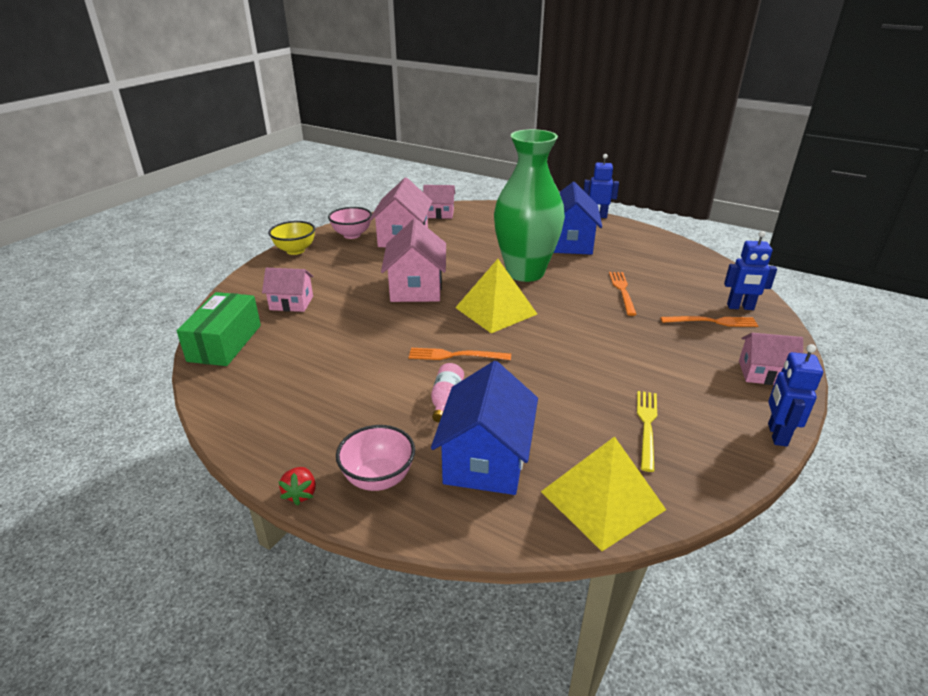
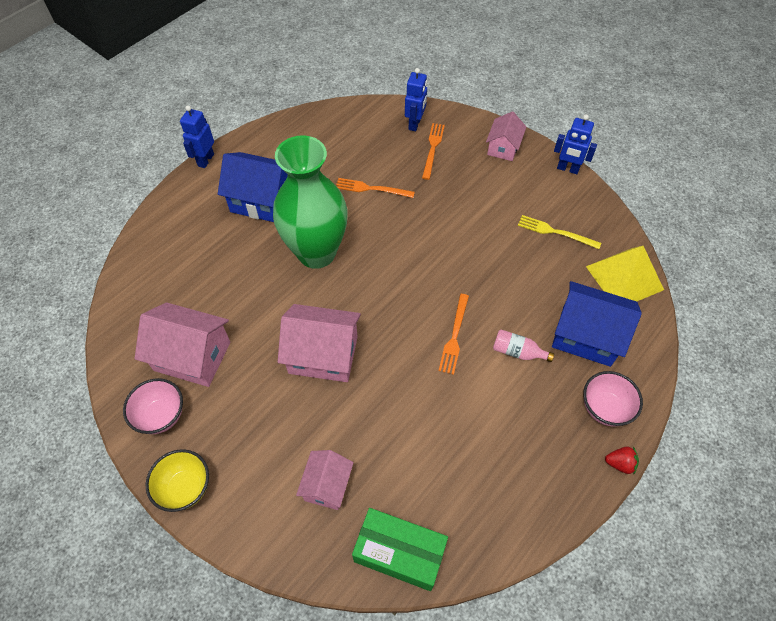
camera: 80 degrees left, 25 degrees up
(439, 213) = (134, 308): pink house -> none
(496, 310) = (385, 291): yellow pyramid -> none

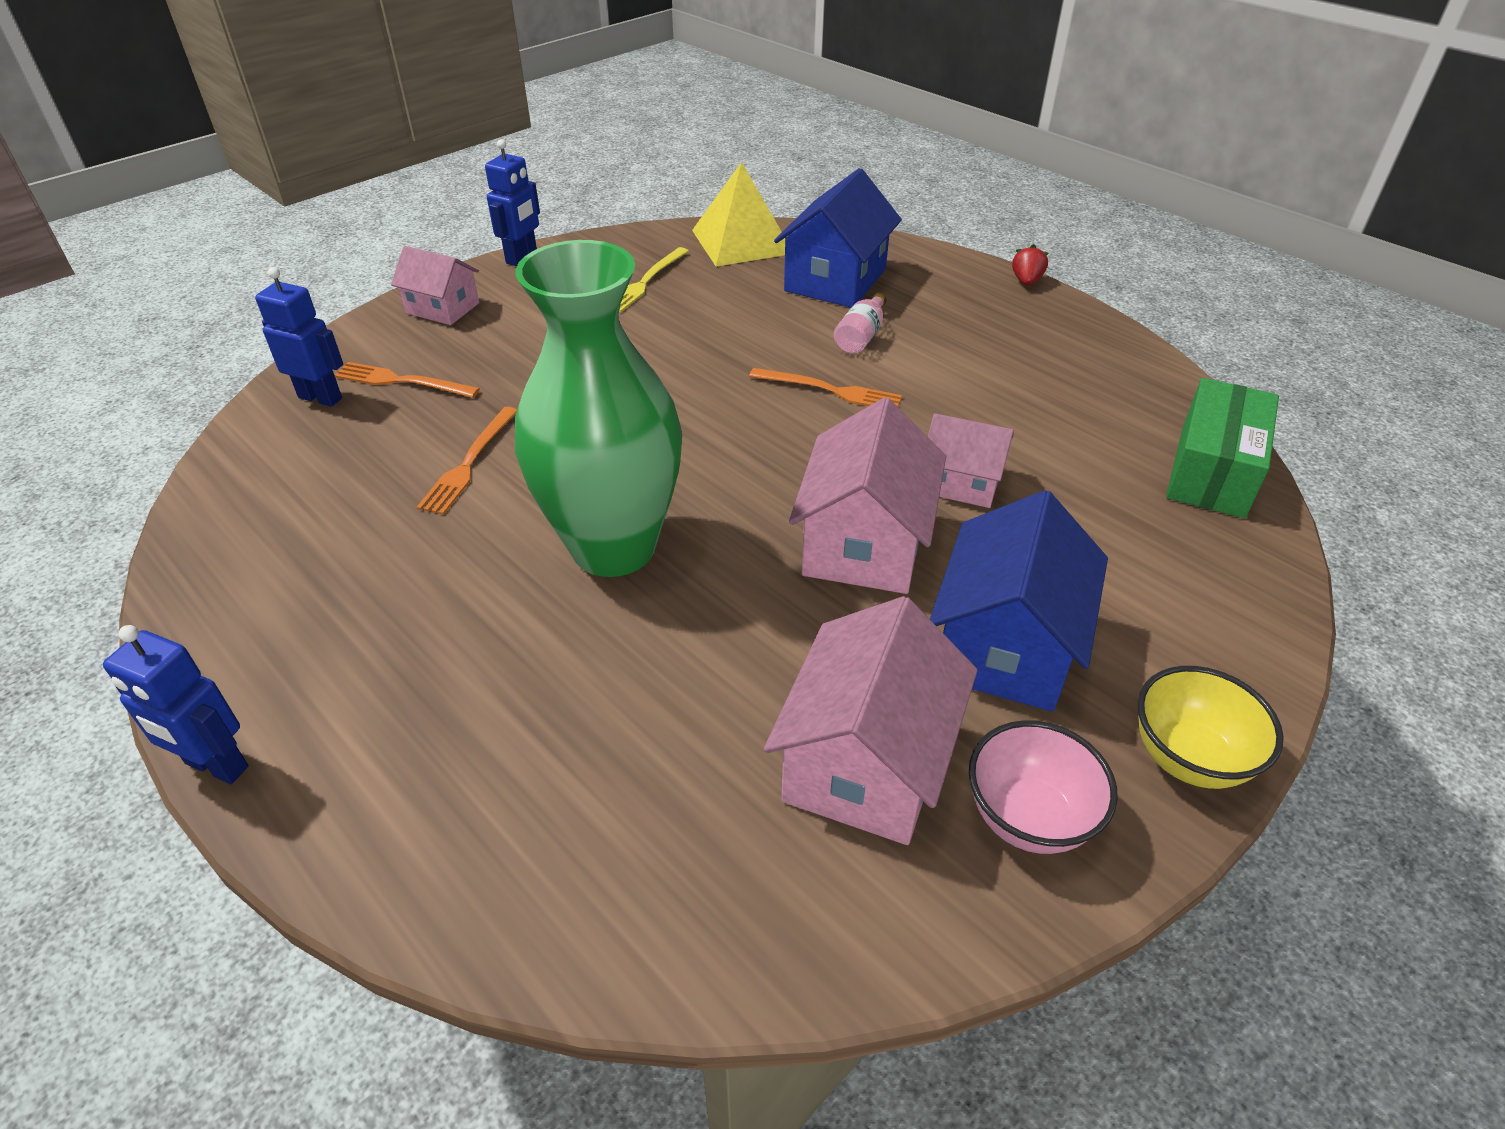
camera: 85 degrees left, 15 degrees down
(262, 200) = (427, 638): blue house -> blue house (1005, 646)
(327, 485) = (1126, 545): pink house -> pink house (961, 482)
(604, 408) = (949, 281): pink bowl -> none

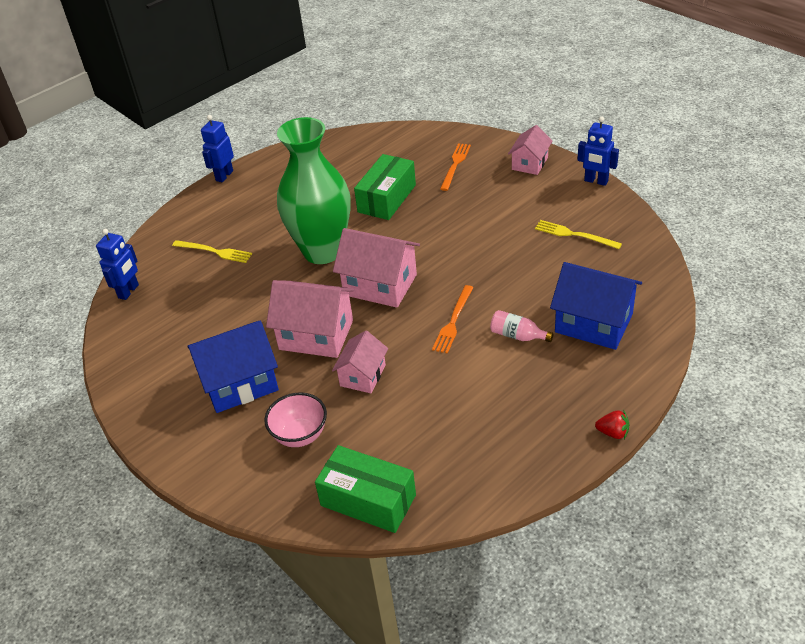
camera: 95 degrees right, 0 degrees up
(320, 398) = (440, 144): blue robot -> blue robot (129, 291)
(469, 463) = (387, 198): orange fork -> green box
(563, 745) = (214, 251): none -> yellow fork
(742, 241) = (643, 274): yellow pyramid -> none
(866, 763) = (186, 334): pink house -> pink house (380, 285)
(1005, 646) = (240, 383): blue house -> blue house turned 45 degrees counterclockwise
(1028, 817) = (149, 381): pink bowl -> pink bowl (300, 435)
(1188, 758) = (163, 440): yellow bowl -> none

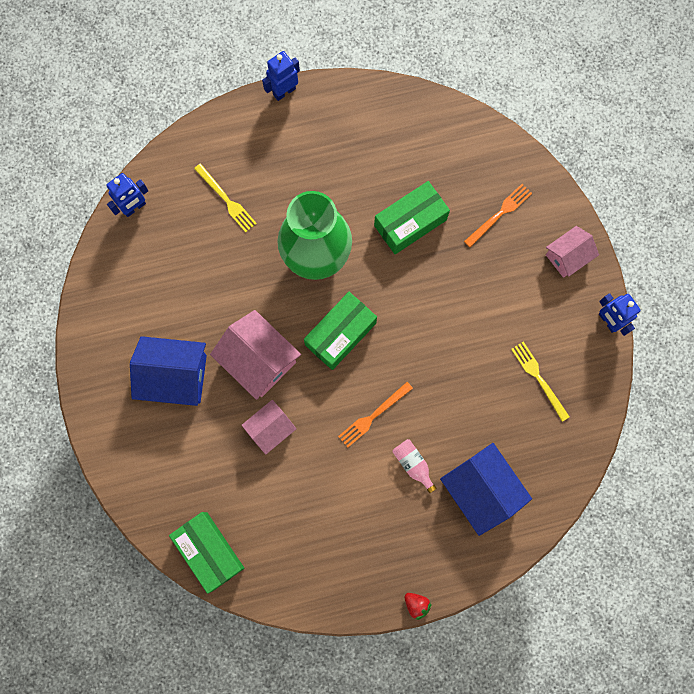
camera: 25 degrees right, 35 degrees up
(300, 435) = (193, 460): pink bowl -> none
(380, 285) = (340, 334): pink house -> green box

